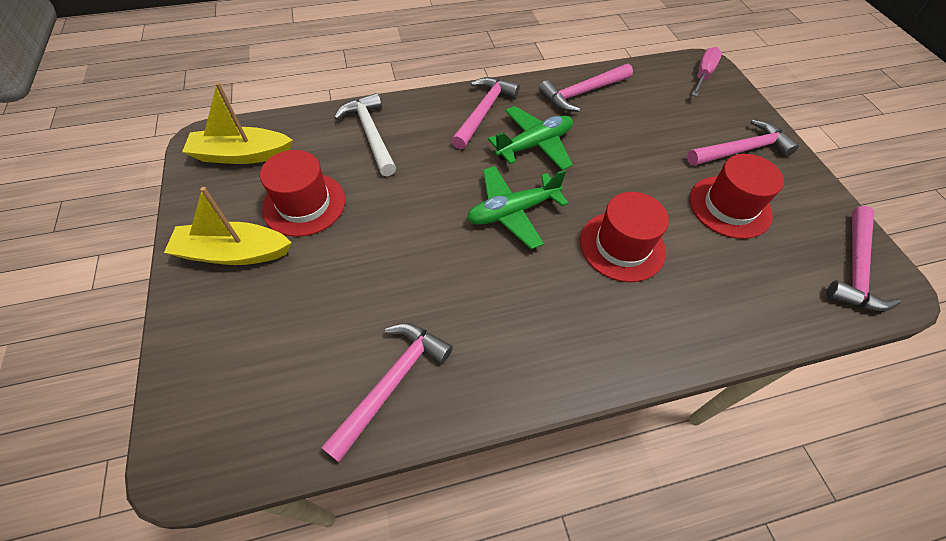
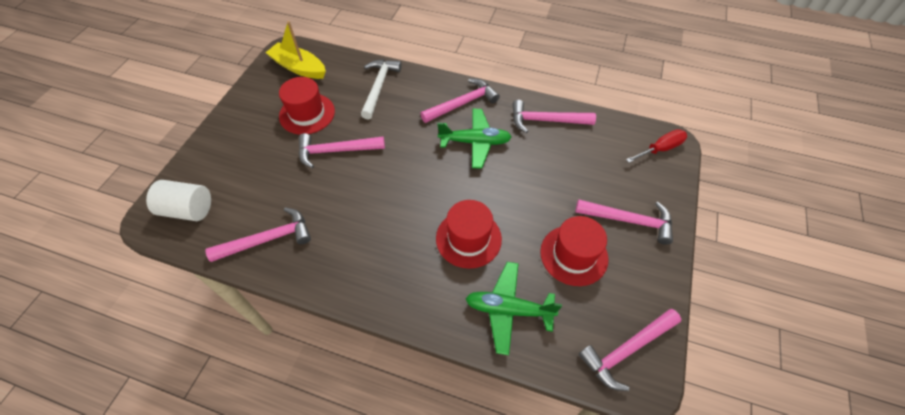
camera: 35 degrees right, 0 degrees up
(233, 253) = (251, 124): yellow boat -> none
(235, 414) = (188, 210): none -> white cylinder
(383, 229) = (336, 151): none -> pink hammer
(512, 212) = (419, 179): green plane -> green plane (508, 310)
(703, 75) = (660, 149): pink screwdriver -> red screwdriver

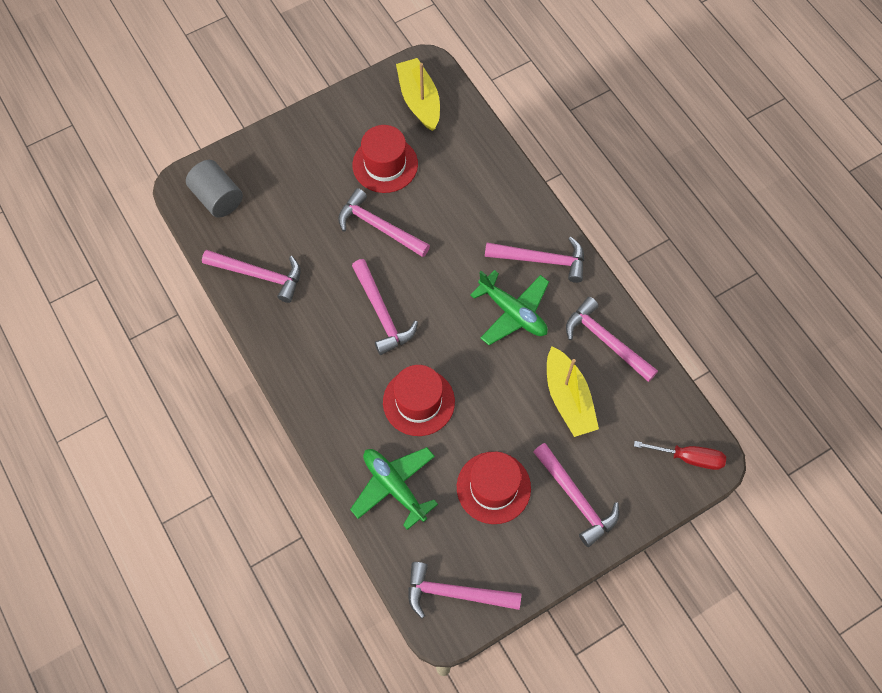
camera: 40 degrees right, 10 degrees up
(188, 210) = (217, 198): white cylinder -> grey cylinder
(379, 87) = (477, 180): white hammer -> none
(387, 201) = (382, 313): none -> pink hammer
(560, 167) = (568, 399): none -> yellow boat

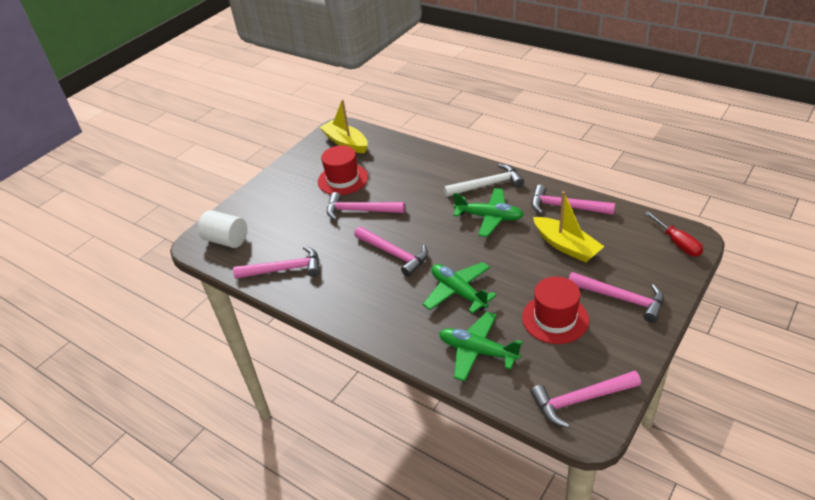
camera: 20 degrees left, 25 degrees down
(217, 198) = (226, 240): grey cylinder -> white cylinder
(418, 402) = (458, 292): red hat -> green plane
(541, 260) = (487, 185): pink hammer -> white hammer
(689, 458) = (677, 243): red screwdriver -> red screwdriver turned 75 degrees clockwise

